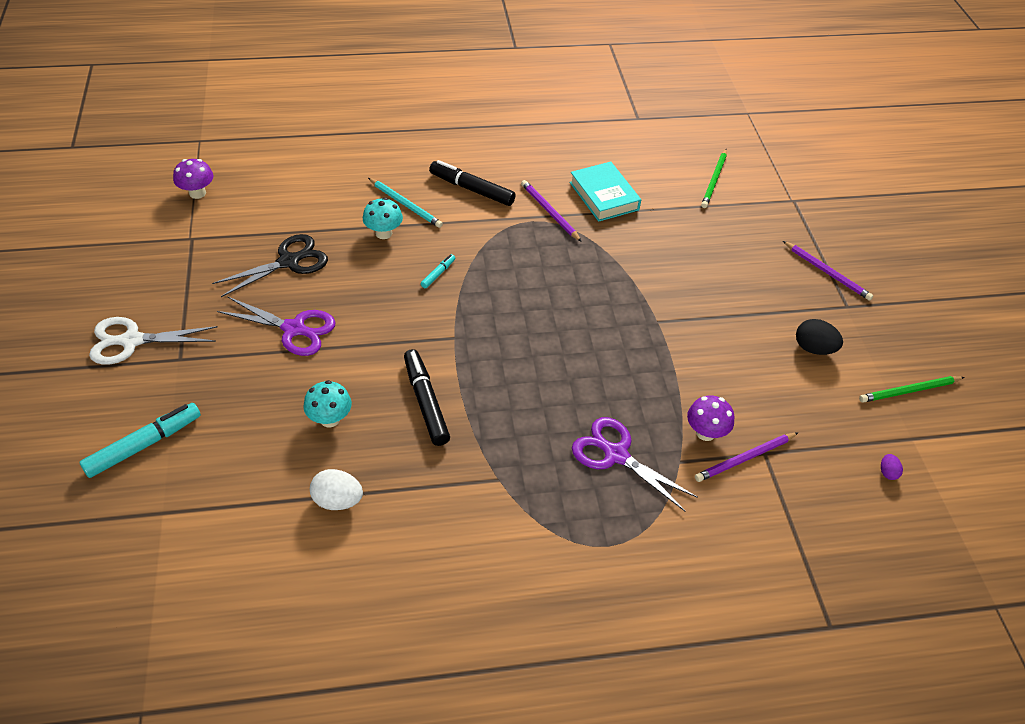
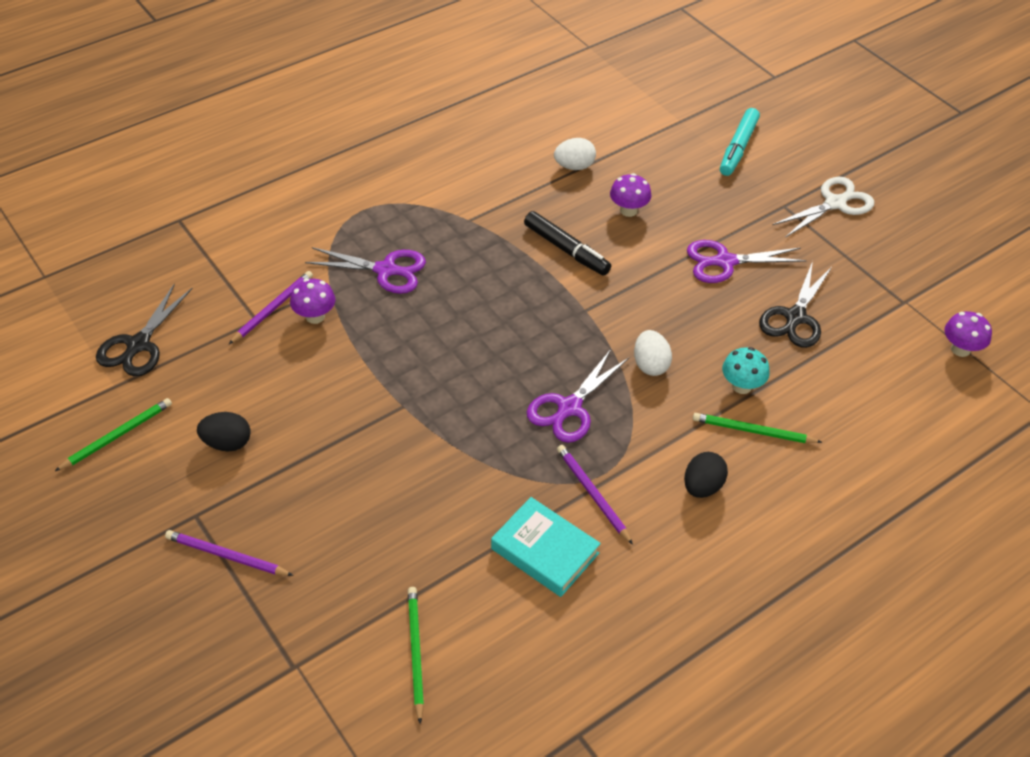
camera: 155 degrees right, 0 degrees up
(330, 419) = (628, 210): turquoise mushroom -> purple mushroom
(405, 204) = (753, 431): turquoise pencil -> green pencil
(438, 274) = (650, 365): turquoise marker -> white egg
(471, 189) = (702, 486): black marker -> black egg
(526, 269) = (569, 408): none -> purple scissors
(549, 212) = (593, 494): purple pencil -> purple pencil turned 150 degrees counterclockwise
(887, 472) = (138, 345): purple egg -> black scissors

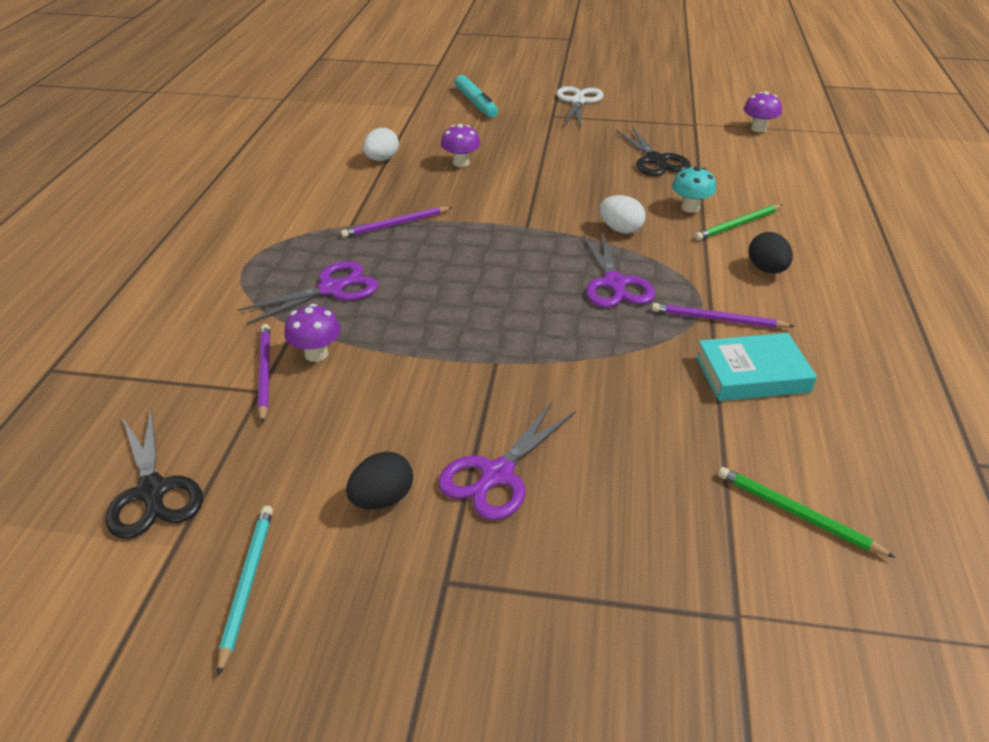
camera: 45 degrees left, 10 degrees down
(117, 436) = (247, 585): green pencil -> turquoise pencil
(227, 556) = (531, 587): purple pencil -> purple pencil (396, 224)
(566, 250) = (455, 203): black marker -> none
(724, 262) = (567, 157): purple scissors -> purple scissors (496, 475)

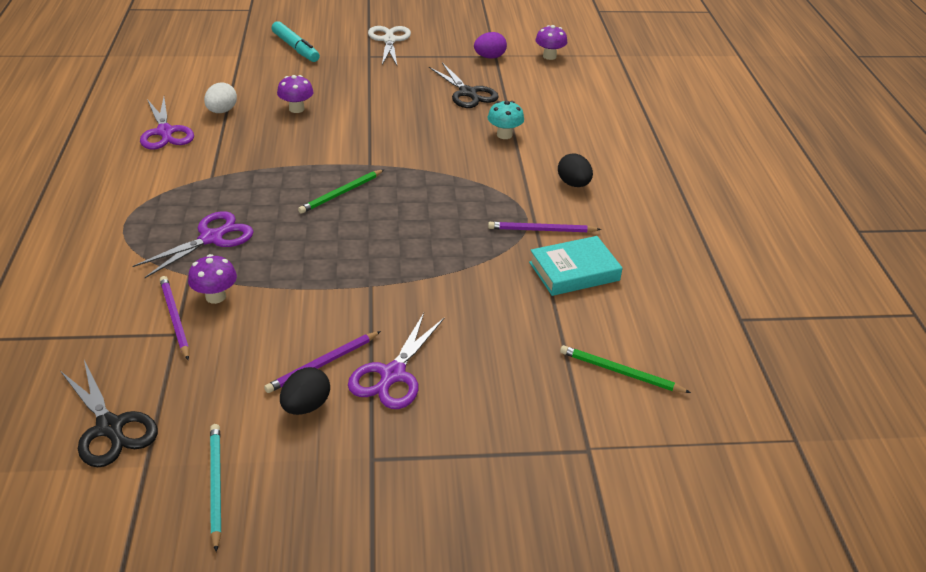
camera: 15 degrees left, 0 degrees up
(396, 224) = (253, 173): purple pencil -> purple pencil (323, 364)
(614, 284) = (454, 208): purple scissors -> purple scissors (165, 132)
(620, 229) = (450, 160): white egg -> none
(687, 125) = (489, 57): none -> purple egg
(738, 224) = (545, 146): green pencil -> green pencil (341, 193)

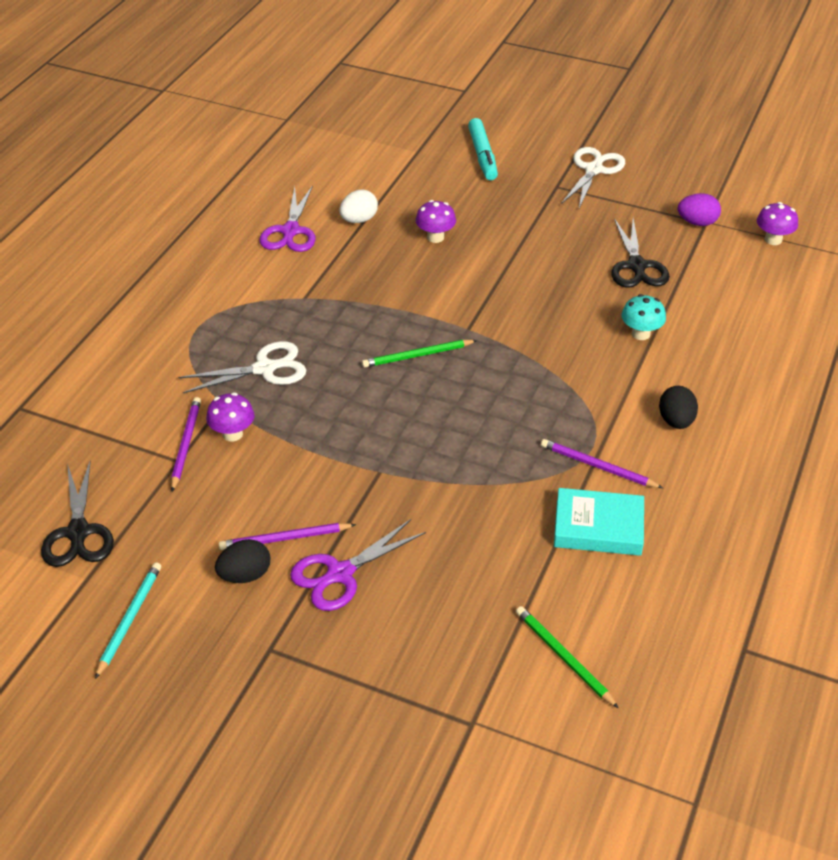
camera: 30 degrees right, 5 degrees up
(212, 238) = (265, 368): purple scissors -> white scissors

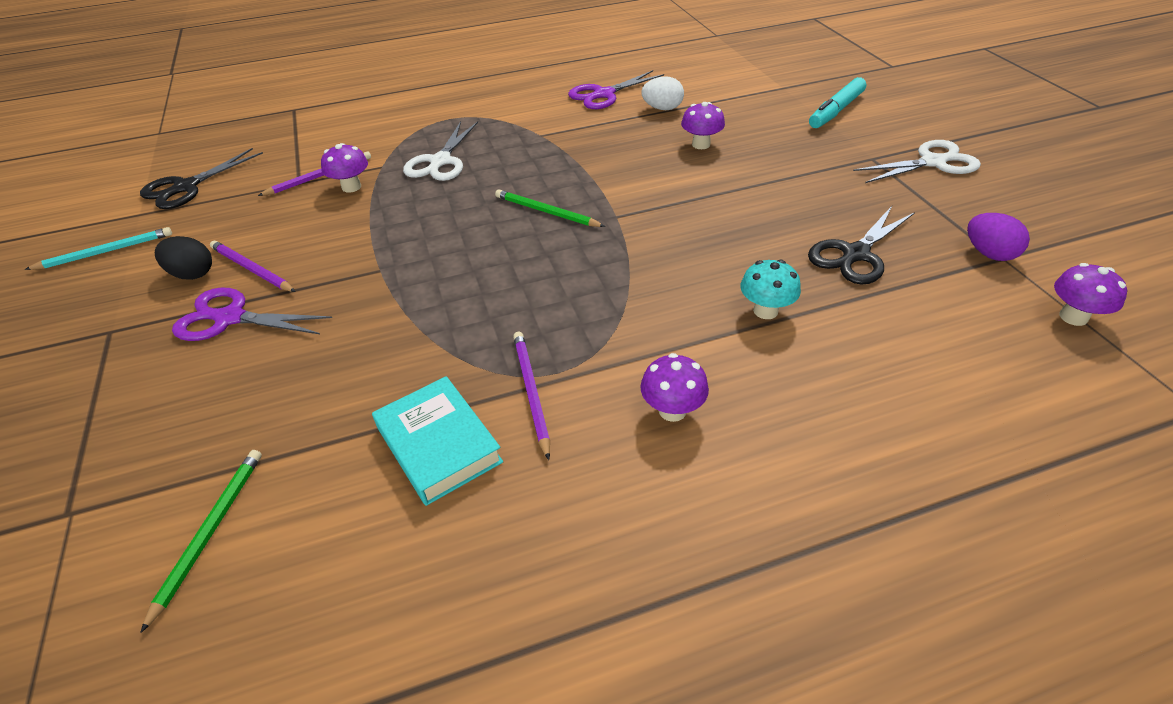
camera: 50 degrees right, 0 degrees up
(265, 368) = (440, 162): white scissors -> white scissors turned 75 degrees clockwise
(676, 421) = (672, 410): black egg -> purple mushroom

